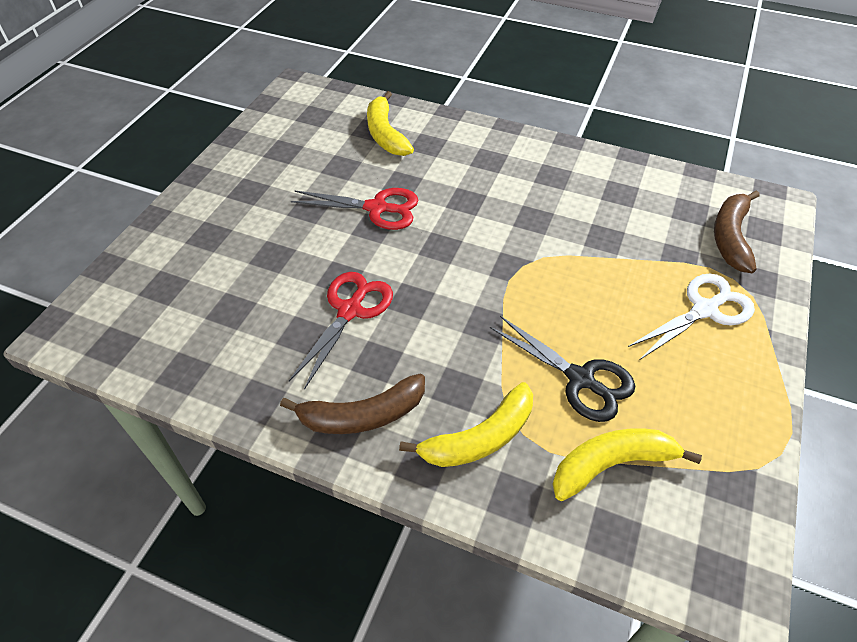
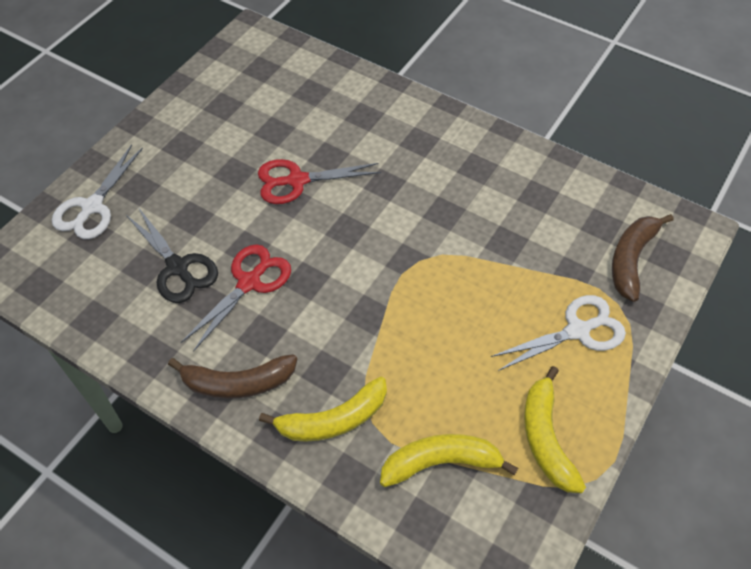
camera: 10 degrees right, 5 degrees up
(161, 259) = (92, 206): none -> white scissors
(376, 208) = (297, 181): red scissors -> red scissors turned 150 degrees clockwise
(385, 134) = (325, 99): yellow banana -> yellow banana (546, 438)
(580, 379) = (438, 380): black scissors -> black scissors (177, 267)

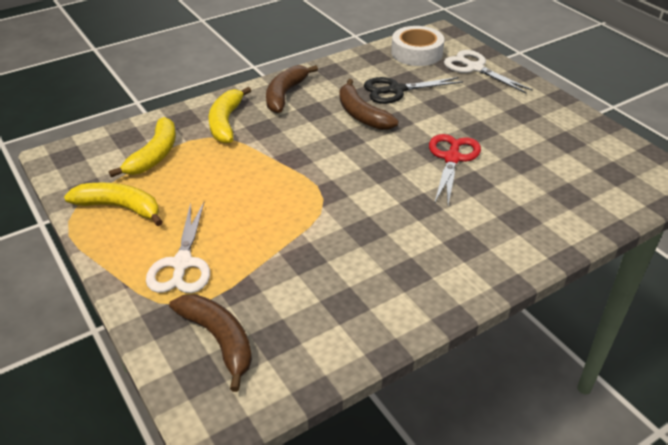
camera: 115 degrees right, 15 degrees down
(69, 276) = (416, 53): none -> white tape
(249, 283) = (361, 114): red scissors -> brown banana

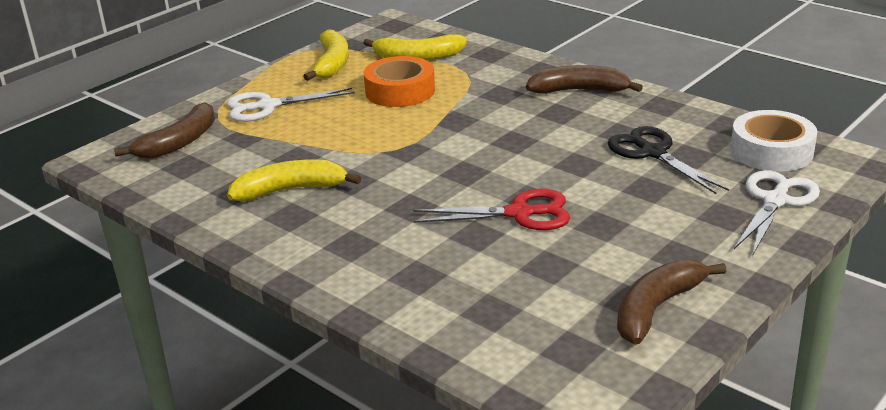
camera: 75 degrees right, 10 degrees down
(216, 177) = (400, 91): none -> orange tape
(226, 122) = (498, 74): yellow banana -> yellow banana (290, 190)
(361, 114) = (574, 141): brown banana -> brown banana (657, 308)

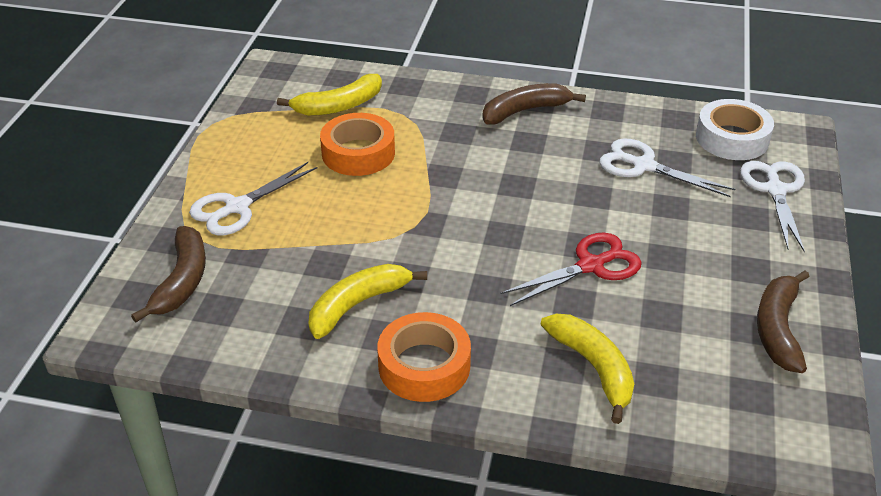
camera: 30 degrees left, 10 degrees up
(299, 244) = (424, 366): none -> orange tape
(332, 64) = (257, 135): yellow banana -> yellow banana (593, 368)
(653, 153) = (644, 166): black scissors -> white scissors

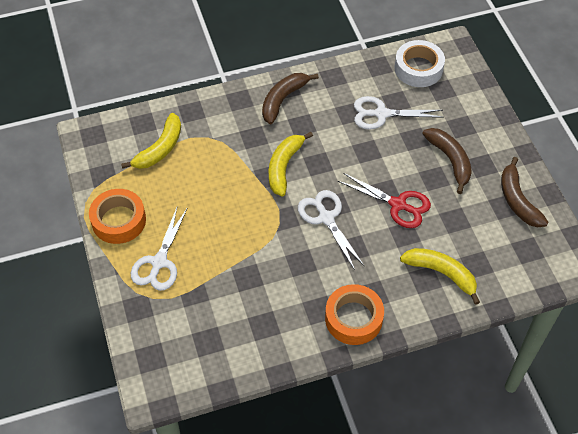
camera: 30 degrees left, 15 degrees up
(182, 281) = (170, 333): brown banana -> brown banana (450, 160)
(358, 153) = (203, 183): orange tape -> orange tape (119, 220)
(358, 305) = (287, 297): yellow banana -> yellow banana (284, 167)
(590, 266) = (398, 204): red scissors -> red scissors turned 90 degrees clockwise
(775, 190) = (464, 100): white scissors -> white scissors (326, 218)

